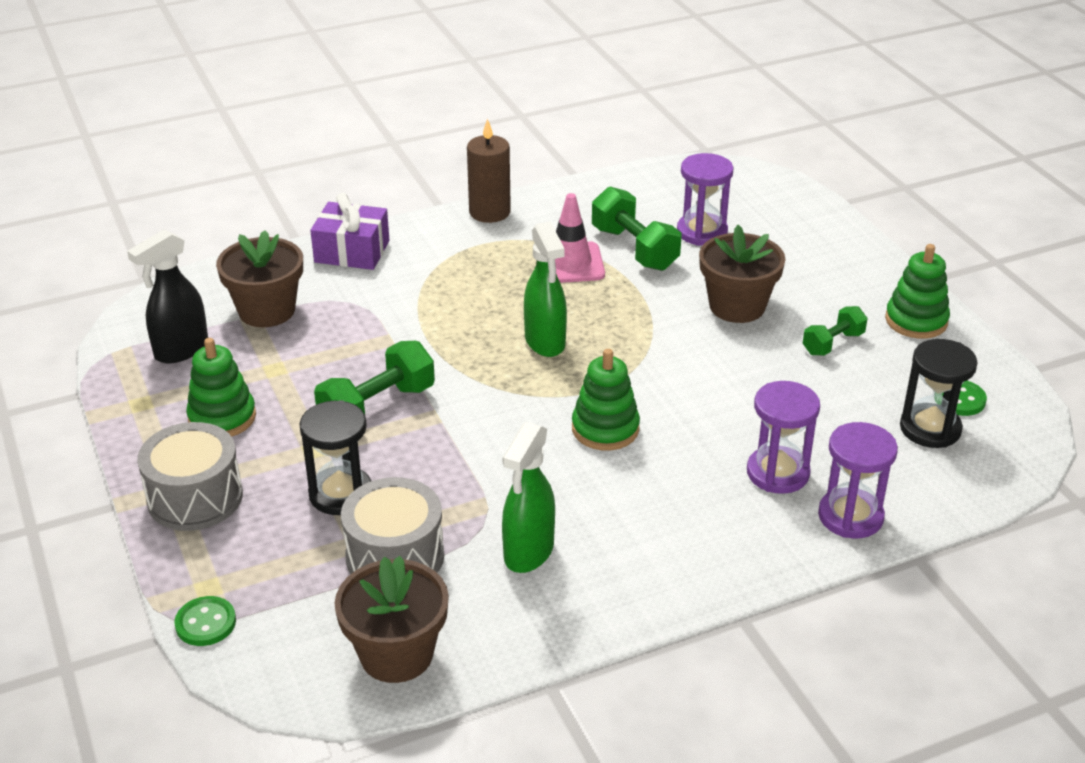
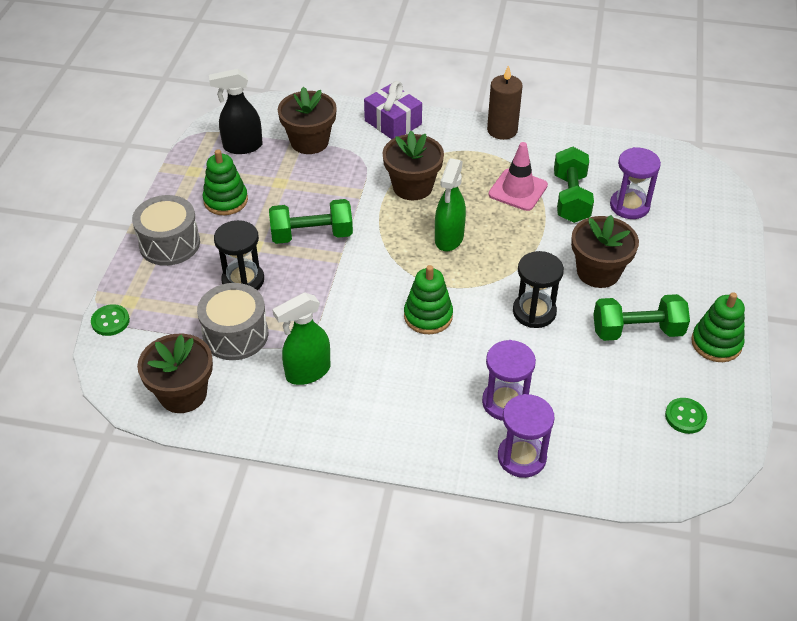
camera: 35 degrees right, 10 degrees up
(447, 307) = (412, 187): none -> brown flower pot
(833, 343) = (637, 331): green dumbbell -> green dumbbell, size x1.65
(930, 429) = (641, 426): black hourglass -> black hourglass (534, 312)

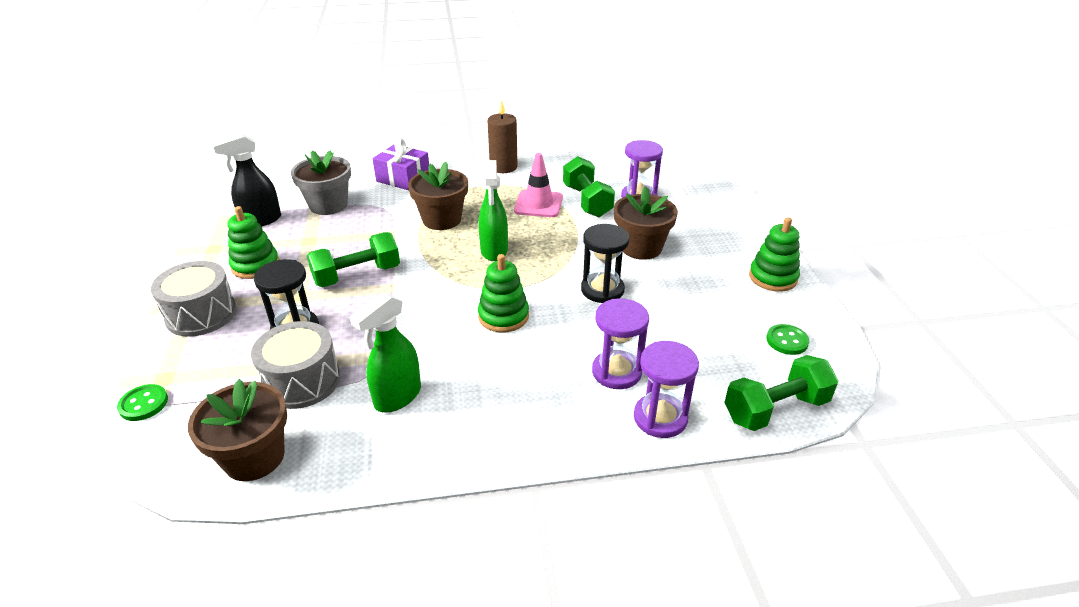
camera: 20 degrees left, 10 degrees down
(309, 142) = (328, 205): brown flower pot -> grey flower pot
(637, 331) = (701, 284): green dumbbell -> green dumbbell (775, 409)

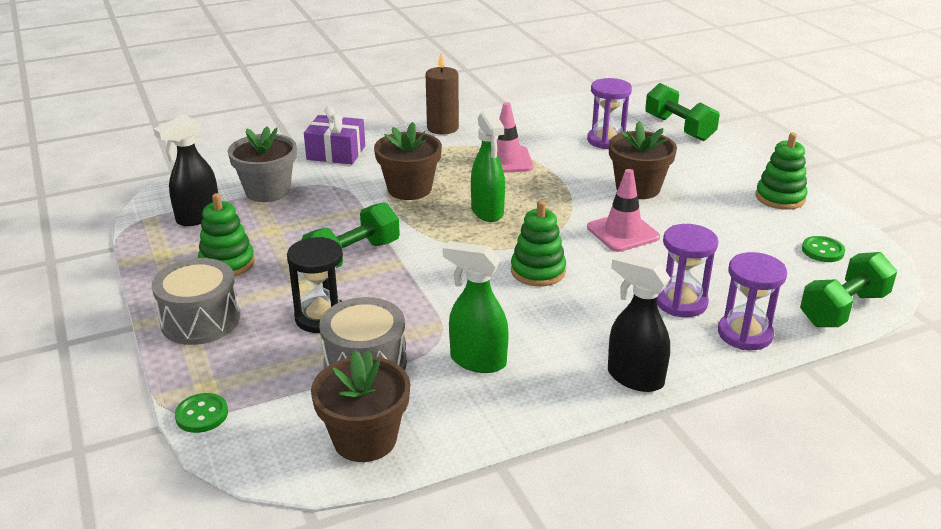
camera: 15 degrees left, 5 degrees down
(397, 397) = (477, 361): green spray bottle -> green spray bottle turned 90 degrees clockwise
(527, 444) = (634, 377): none -> black spray bottle
(587, 201) = (555, 151): green dumbbell -> green dumbbell (679, 128)
(602, 290) = (623, 232): black hourglass -> pink traffic cone

